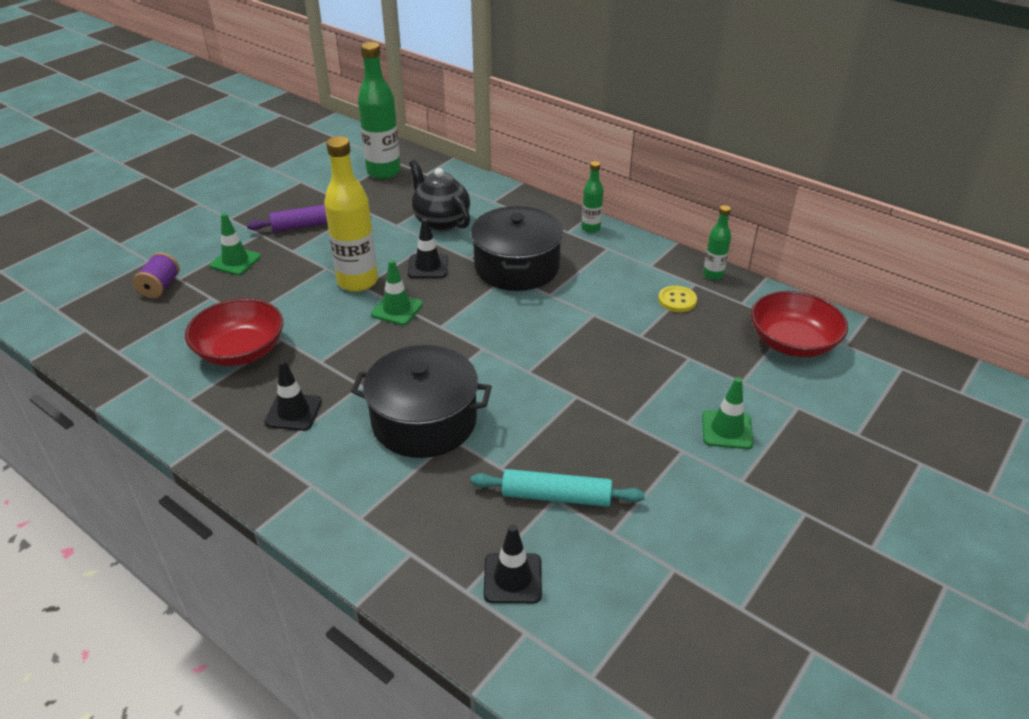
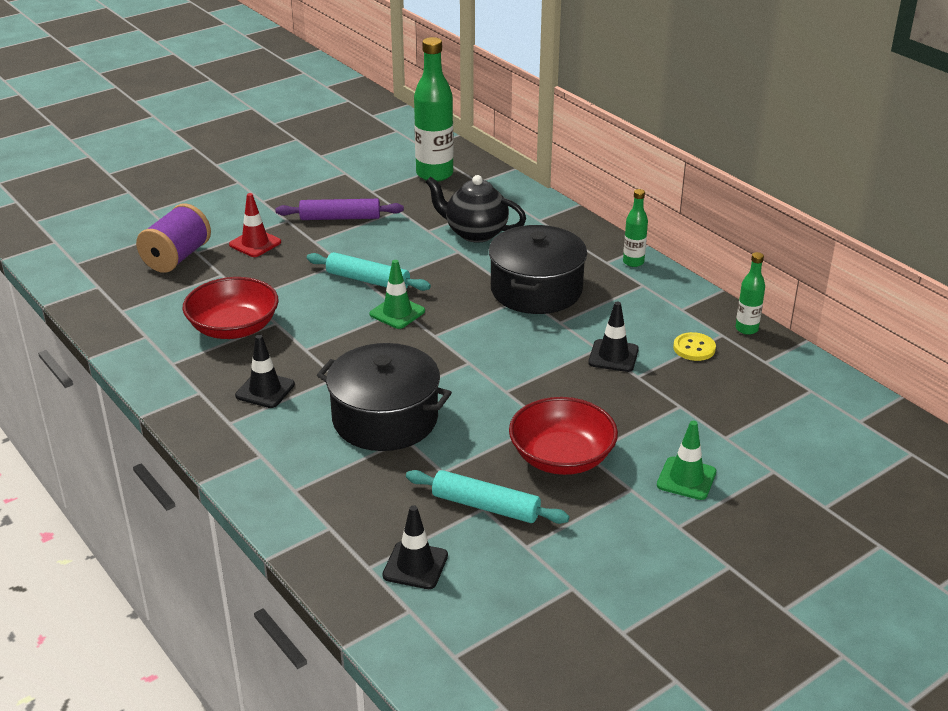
camera: 15 degrees right, 5 degrees down
(160, 287) = (177, 258): purple spool -> purple spool, size x1.56
(235, 261) = (255, 243): green traffic cone -> red traffic cone
(357, 281) = (368, 280): yellow bottle -> turquoise rolling pin
(428, 266) = (444, 276): black traffic cone -> black traffic cone (613, 356)
(441, 221) = (475, 233): black teapot -> black teapot turned 45 degrees counterclockwise
(792, 343) = (801, 409): red bowl -> red bowl (561, 457)

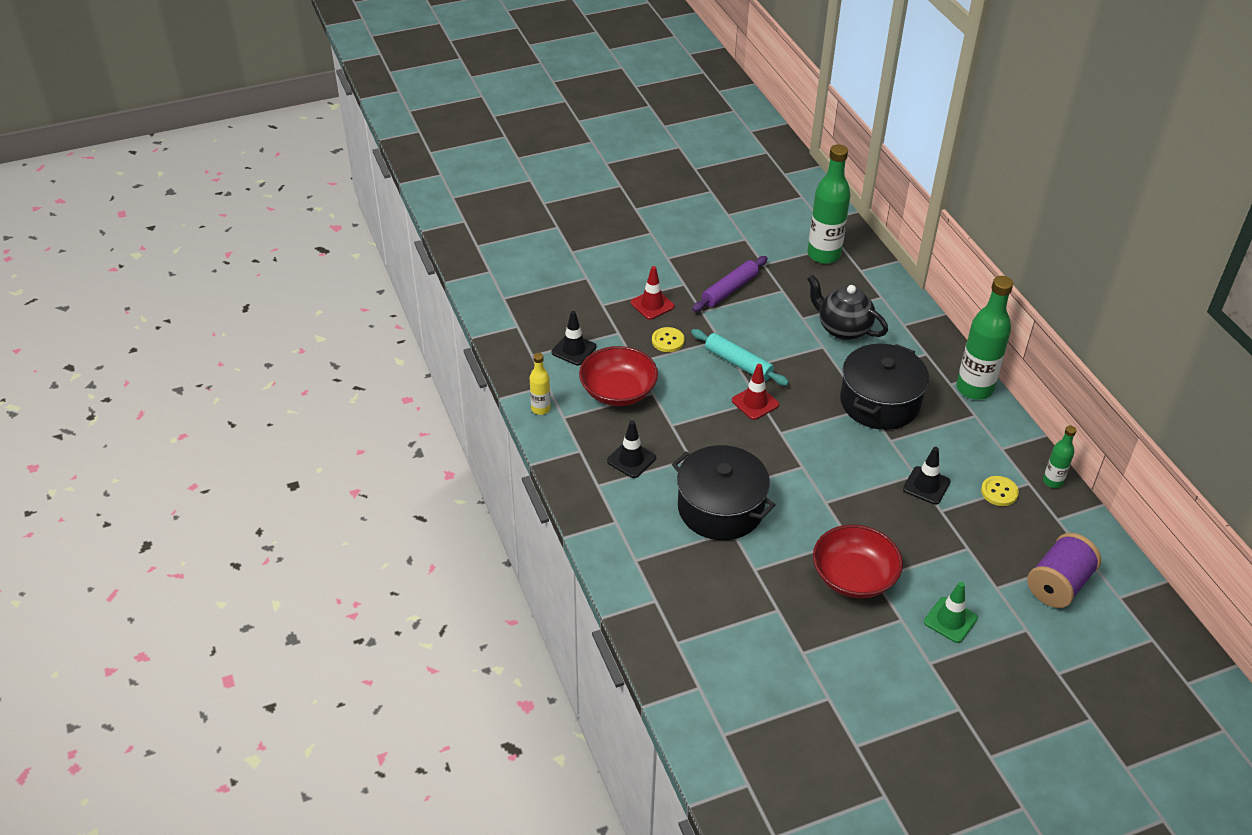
camera: 15 degrees right, 10 degrees up
(142, 360) = (540, 409): none -> yellow bottle
(177, 258) = (585, 308): purple spool -> purple spool (1058, 584)
(281, 273) = (668, 341): none -> yellow button
(340, 218) = (729, 290): purple rolling pin -> purple rolling pin turned 60 degrees counterclockwise
(397, 313) = (755, 402): green traffic cone -> red traffic cone
(415, 565) = (712, 649): black traffic cone -> black traffic cone (574, 349)
(485, 506) = (780, 609): turquoise rolling pin -> none
(633, 262) = (974, 389): green bottle -> green bottle, size x1.95

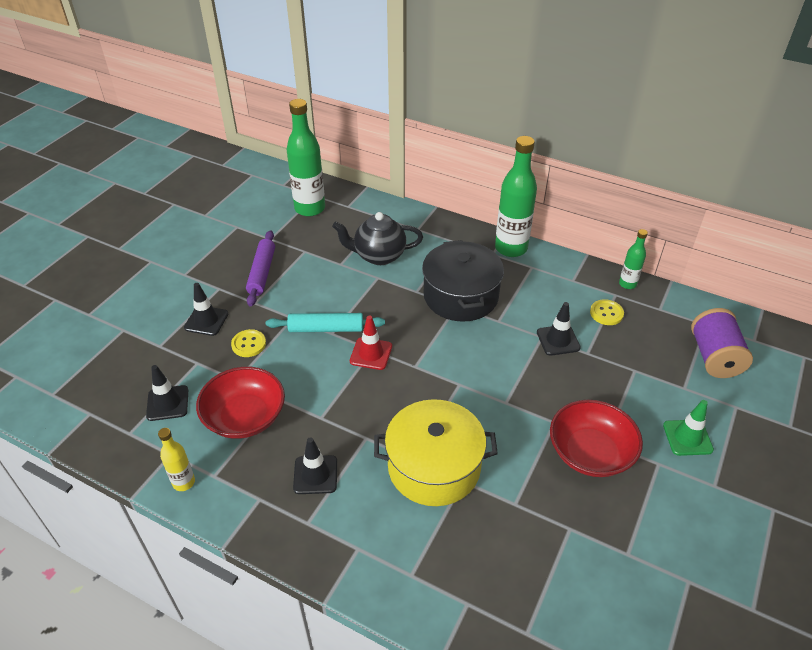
camera: 40 degrees left, 0 degrees up
(652, 305) = (206, 321): red traffic cone -> black traffic cone
(720, 508) = (434, 467): black pot -> yellow pot

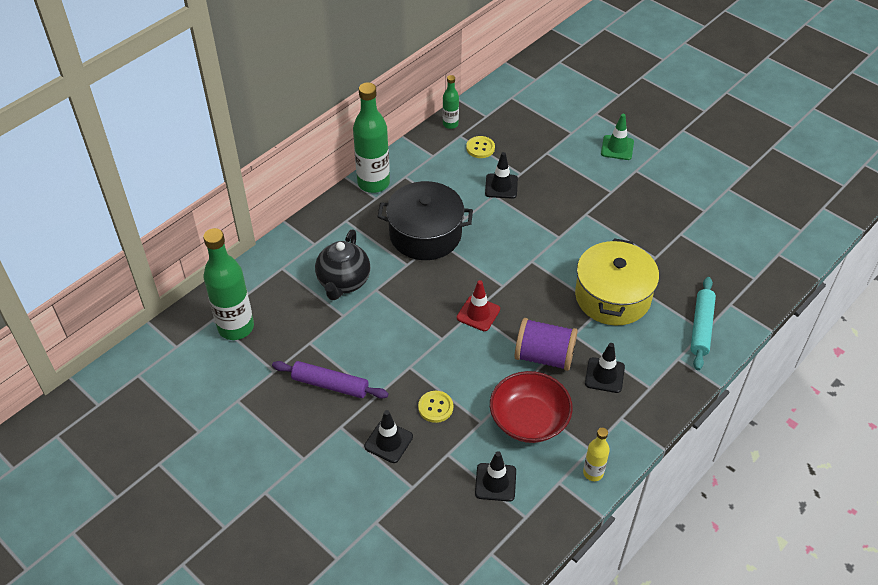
camera: 75 degrees left, 5 degrees up
(326, 329) = (434, 342): turquoise rolling pin -> turquoise rolling pin (701, 327)
(590, 452) = (619, 202): red bowl -> none
(714, 357) = (546, 106): purple spool -> purple spool (544, 356)

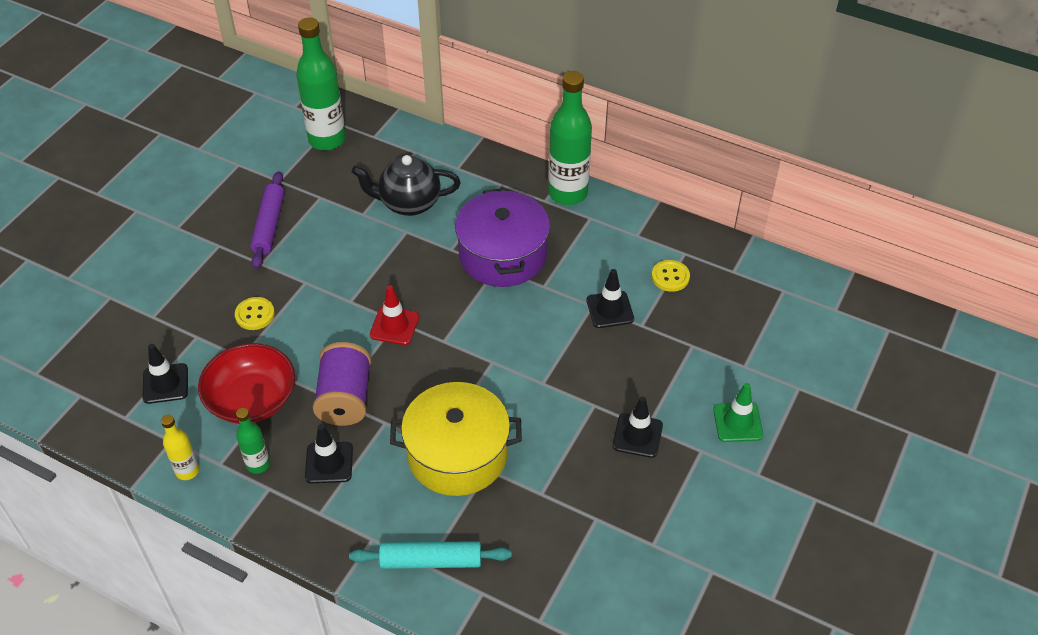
camera: 75 degrees right, 0 degrees up
(388, 442) = (205, 286): black traffic cone -> black traffic cone (637, 435)
(425, 234) = (503, 255): black pot -> purple pot
(450, 124) = (700, 240): green bottle -> green bottle (258, 464)

